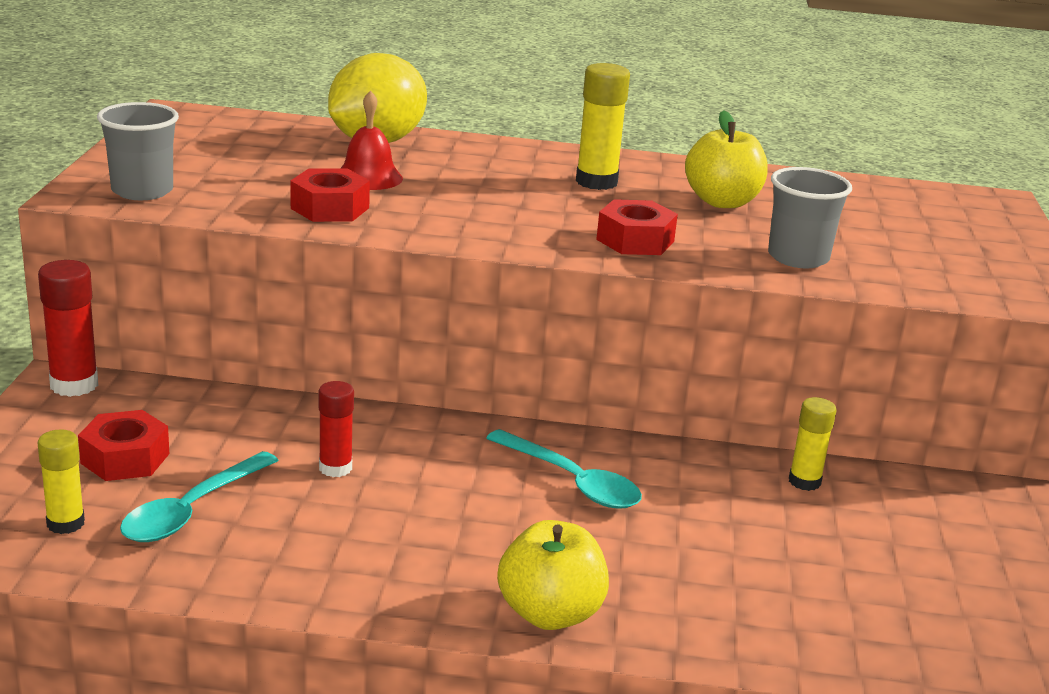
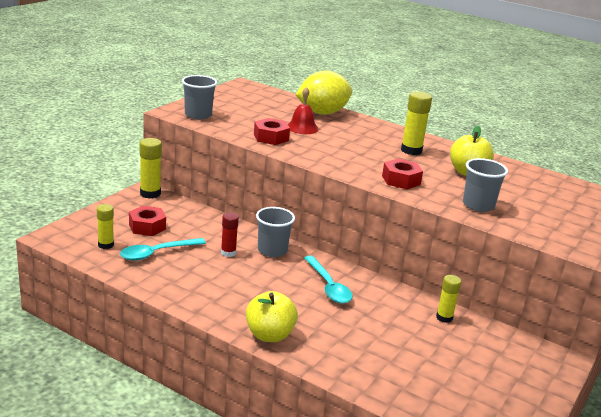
camera: 25 degrees right, 0 degrees up
(74, 385) = (150, 193): red glue stick -> yellow glue stick
(414, 440) = (272, 250): none -> grey cup

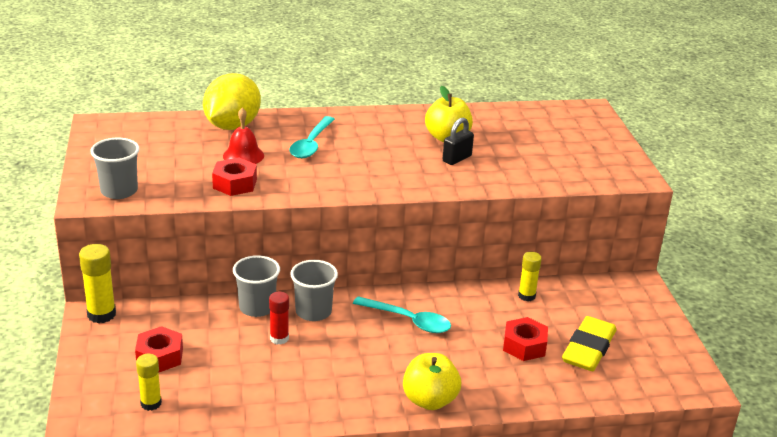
camera: 40 degrees left, 5 degrees up
(157, 253) = (215, 381): turquoise spoon -> turquoise spoon (311, 144)
(401, 180) = (413, 176): red nut -> red nut (524, 345)
(411, 150) = (373, 135): yellow glue stick -> none
(444, 374) = (588, 349): none -> yellow eraser
(453, 185) = (457, 159): none -> black padlock
(478, 205) = (502, 172): grey cup -> grey cup (257, 307)

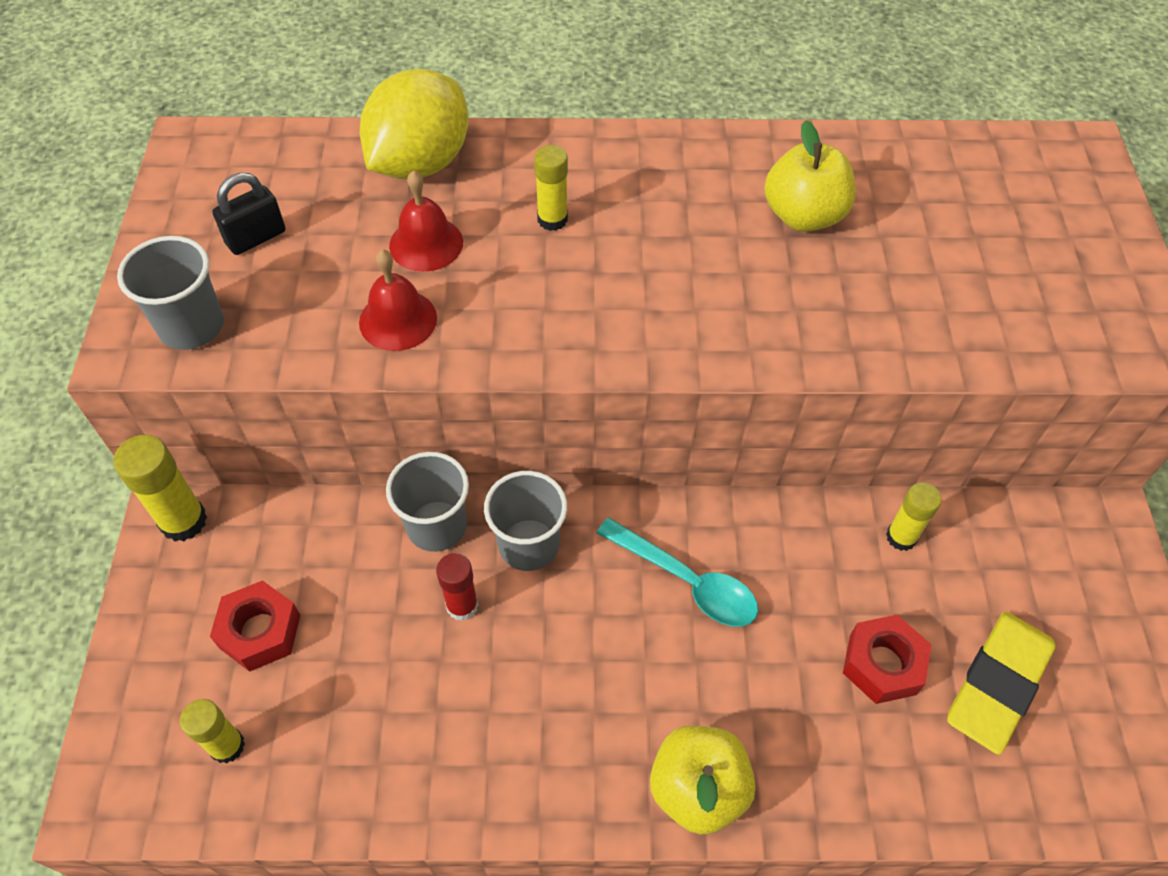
camera: 10 degrees right, 25 degrees up
(235, 184) = (398, 320): red nut -> red bell
(311, 144) = (552, 219): turquoise spoon -> yellow glue stick
(457, 159) = (814, 275): black padlock -> black padlock (256, 238)

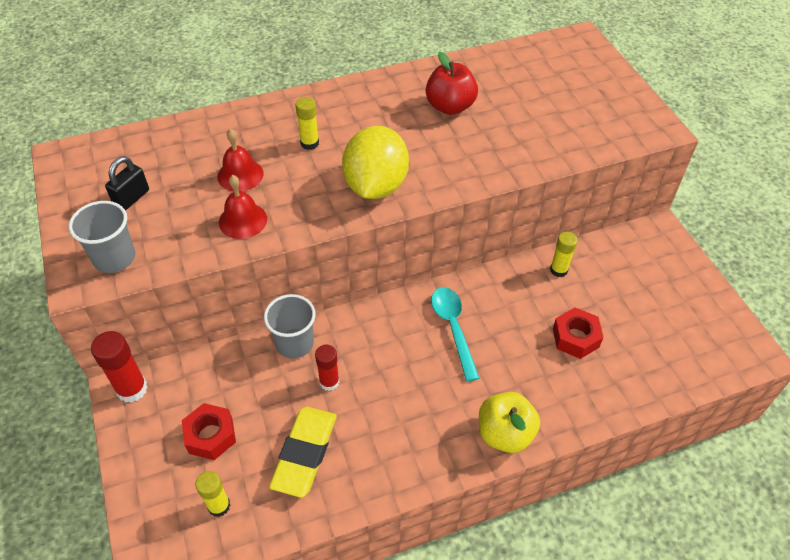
camera: 20 degrees left, 5 degrees down
(183, 521) = (132, 389): yellow glue stick -> red glue stick
(420, 163) = (215, 132): yellow lemon -> yellow lemon (375, 186)
(528, 545) = (354, 337): grey cup -> none
(687, 581) = (453, 328): turquoise spoon -> turquoise spoon turned 120 degrees counterclockwise
(803, 216) = (450, 107): yellow apple -> red apple
(997, 684) = (637, 328): yellow eraser -> yellow eraser (305, 453)

